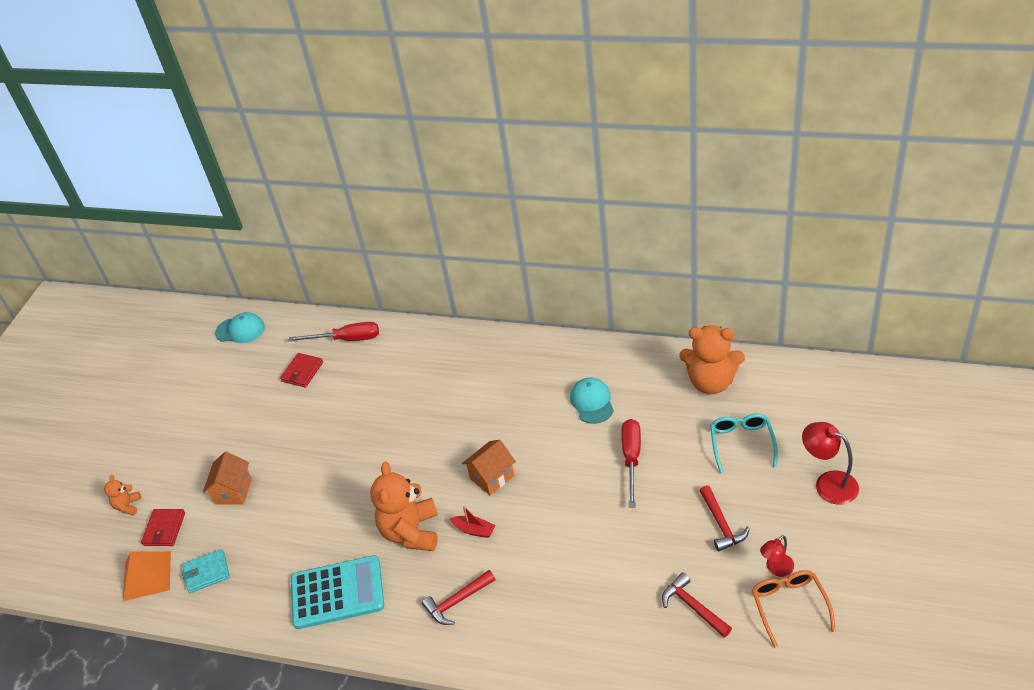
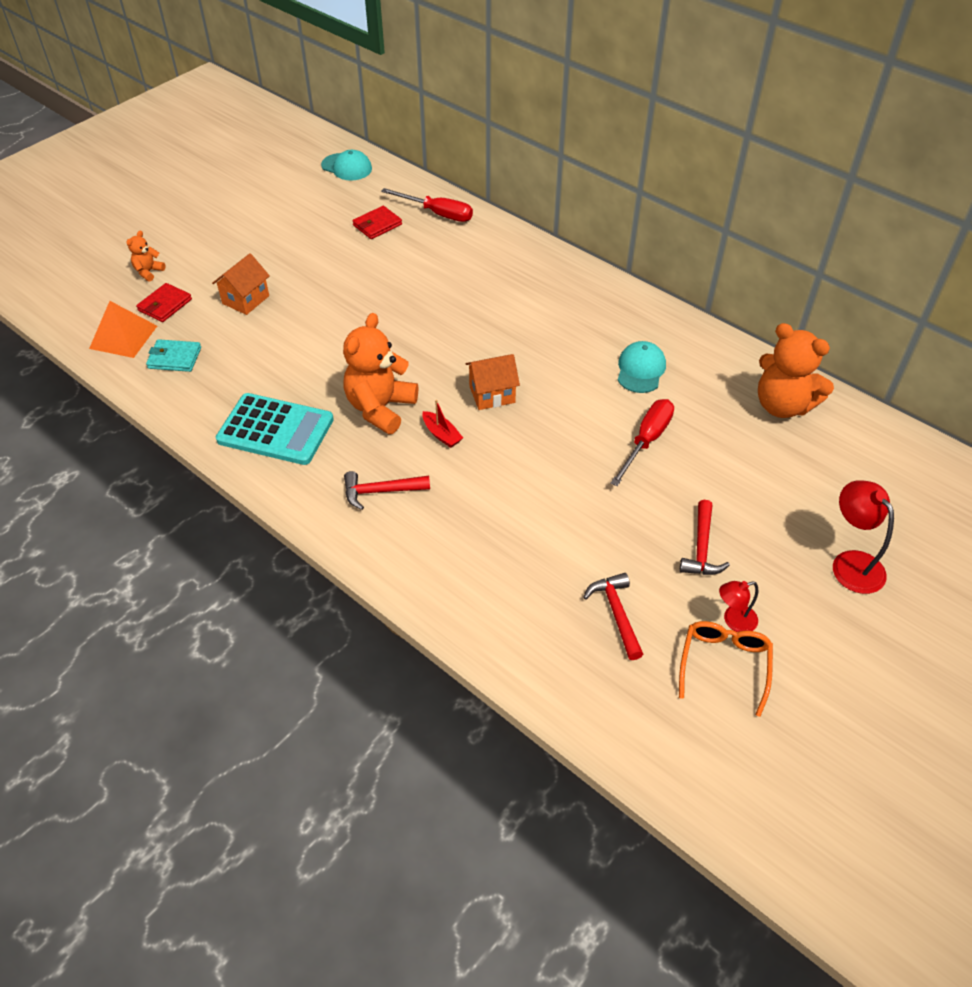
camera: 20 degrees right, 5 degrees up
(741, 443) = (777, 479): turquoise glasses -> none

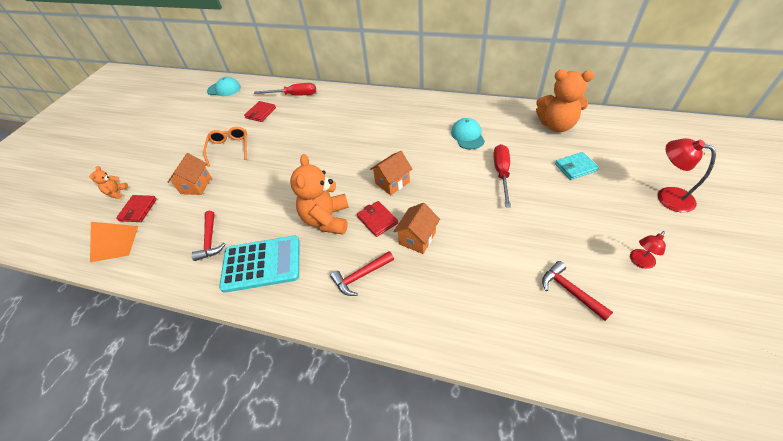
camera: 20 degrees left, 0 degrees up
(174, 358) = (161, 243): turquoise wallet -> turquoise wallet (575, 167)
(441, 434) = (377, 220): red boat -> red wallet
(476, 477) = (417, 238): none -> orange house
(701, 548) = (583, 224): red hammer -> red hammer (210, 240)
(724, 664) = (659, 294): orange glasses -> orange glasses (229, 148)

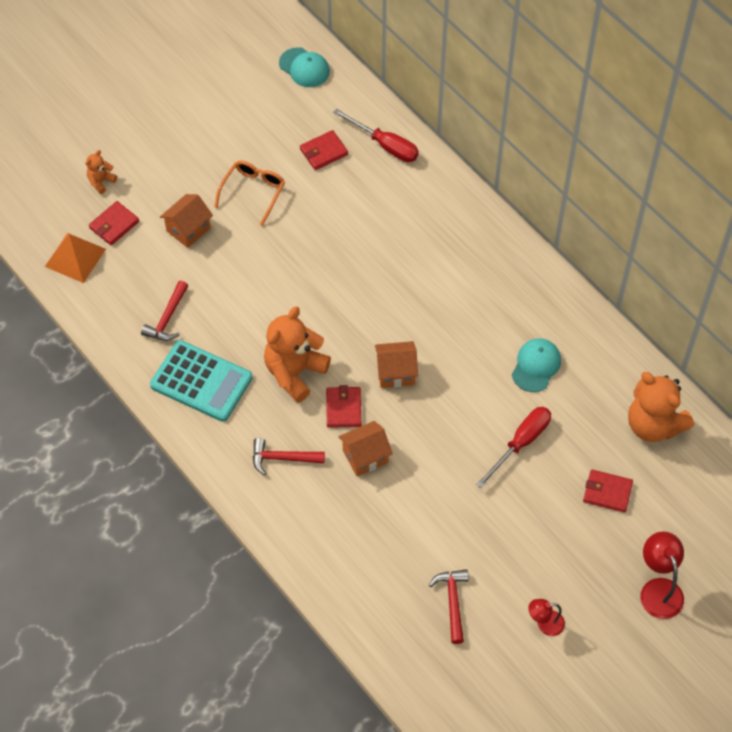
camera: 30 degrees right, 10 degrees up
(575, 167) = (607, 492): turquoise wallet -> red wallet

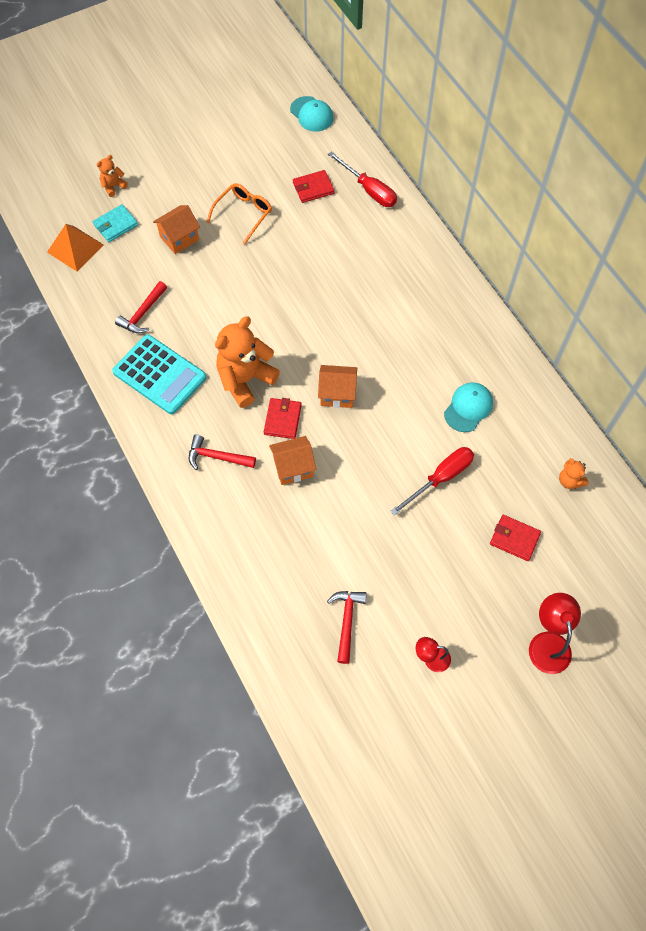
camera: 10 degrees right, 5 degrees up
(114, 225) = (116, 225): red wallet -> turquoise wallet
(653, 425) = (570, 481): orange teddy bear -> orange teddy bear, size x0.47

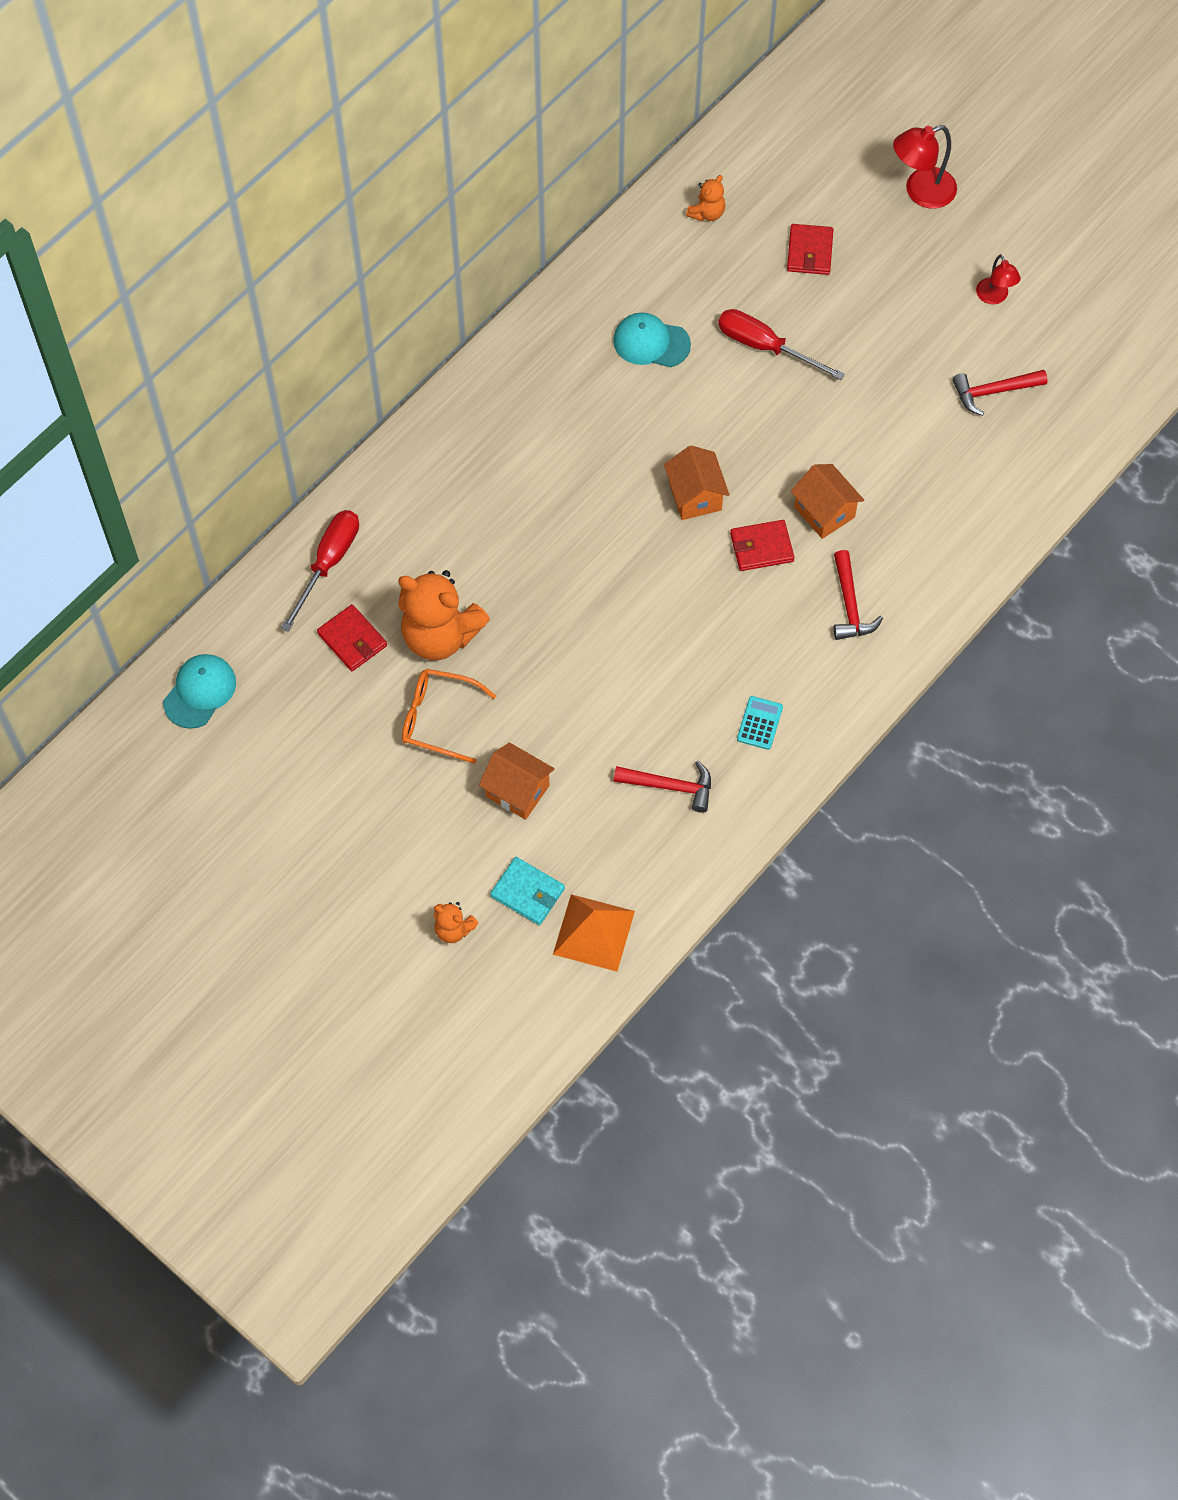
camera: 110 degrees left, 0 degrees up
(160, 375) = (759, 723): turquoise calculator -> turquoise calculator, size x0.43
(245, 379) = (721, 613): orange teddy bear -> orange teddy bear (440, 635)

